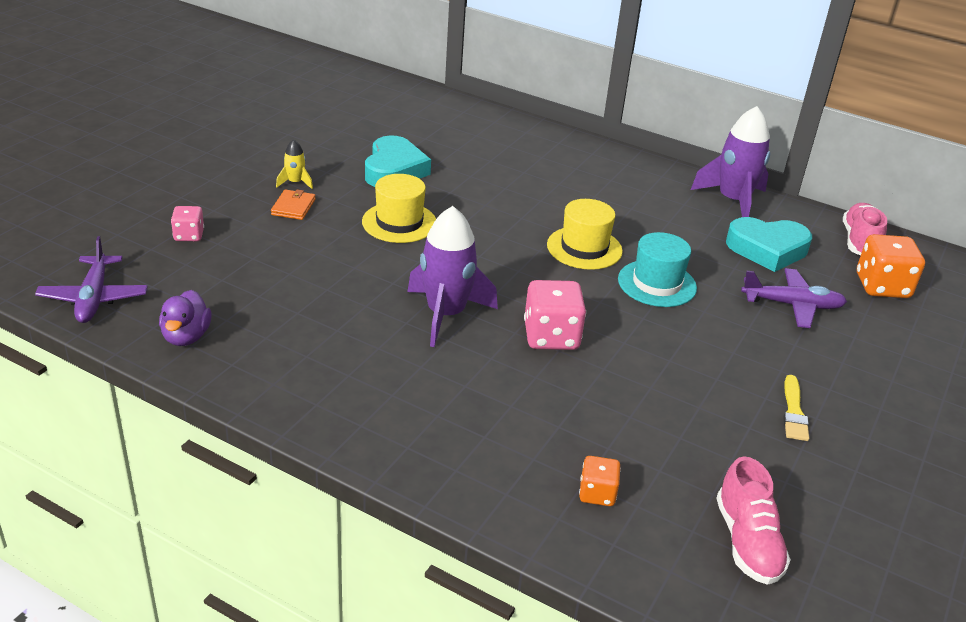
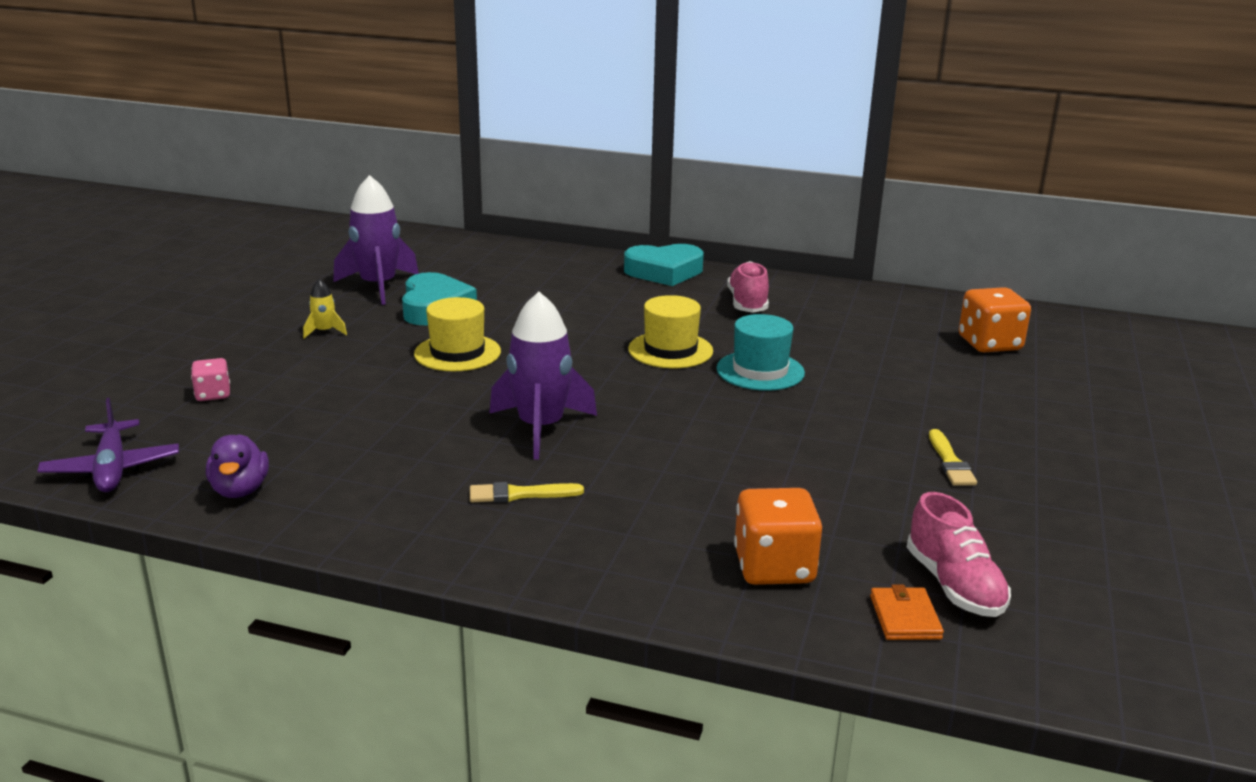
camera: 10 degrees left, 10 degrees down
(293, 207) = (330, 354): orange wallet -> orange wallet (905, 617)
(407, 380) = (520, 494): none -> yellow brush
(551, 336) = (666, 432): pink dice -> none
(597, 493) = (774, 567): orange dice -> orange dice, size x1.76
(733, 201) = (809, 292): purple rocket -> purple rocket (378, 286)
(767, 249) = (861, 328): turquoise heart -> turquoise heart (664, 272)
(792, 305) = (908, 371): purple plane -> none
(859, 242) = (950, 310): pink shoe -> pink shoe (747, 303)

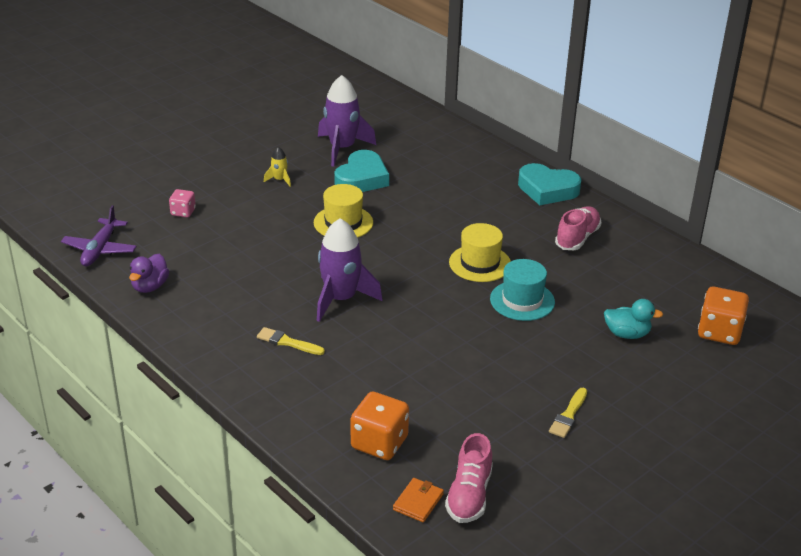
camera: 30 degrees right, 10 degrees up
(907, 370) = (627, 334): none -> turquoise duck

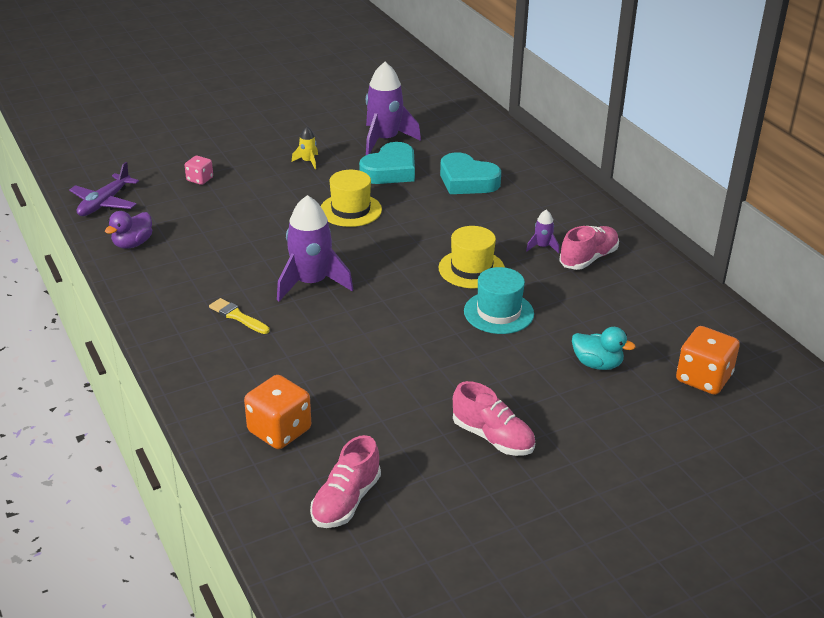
camera: 15 degrees right, 0 degrees up
(418, 502) = (289, 497): orange wallet -> none
(533, 233) = (542, 247): none -> purple rocket
(547, 190) = (579, 206): turquoise heart -> turquoise heart (467, 181)
(568, 415) = (493, 437): yellow brush -> pink shoe

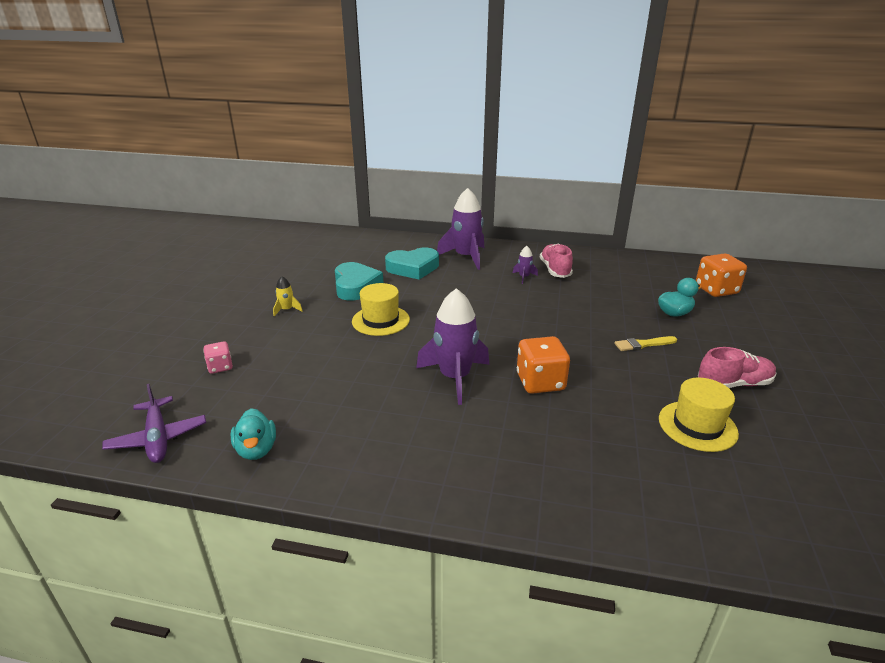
camera: 50 degrees left, 5 degrees down
(132, 244) = (256, 450): purple duck -> turquoise duck
(237, 316) = (458, 436): yellow brush -> yellow brush (643, 344)
(279, 431) = (656, 486): orange dice -> orange dice (540, 382)
(346, 501) = (784, 490): pink shoe -> none
(385, 140) = (314, 272): purple rocket -> purple rocket (466, 257)
(471, 269) = (519, 308): yellow hat -> yellow hat (697, 426)
(498, 312) = (582, 320): turquoise hat -> none

